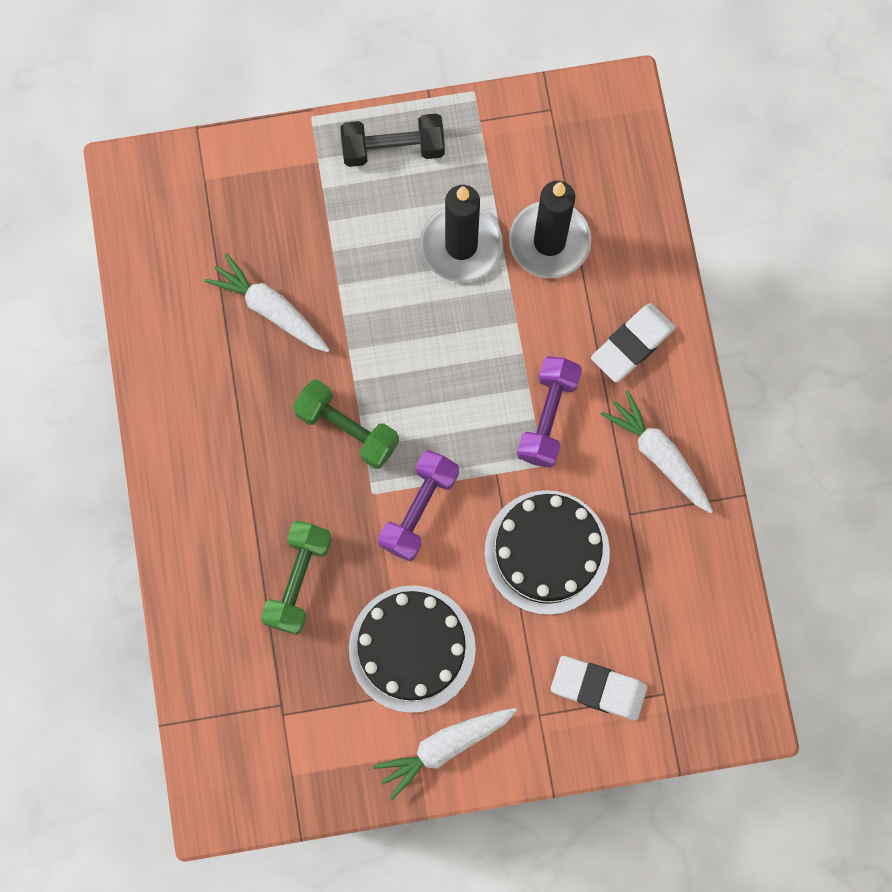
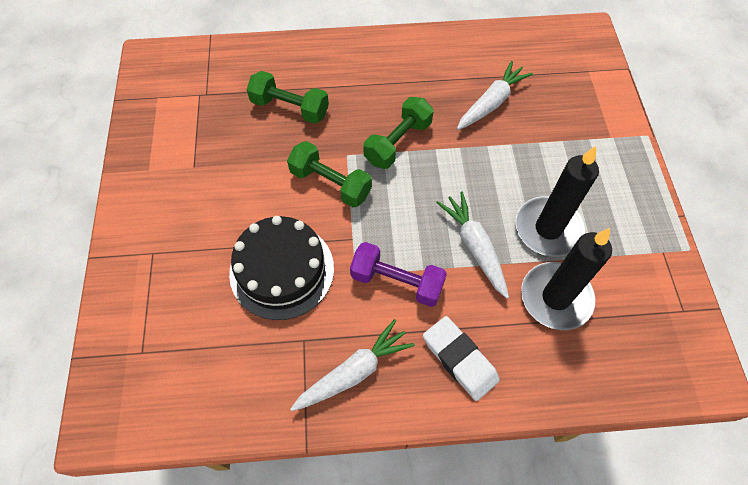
camera: 95 degrees right, 15 degrees down
(393, 148) = (628, 187): black dumbbell -> none
(412, 648) = (226, 171): black cake -> none
(419, 509) = (330, 183): purple dumbbell -> green dumbbell
(444, 747) = (148, 187): white carrot -> white carrot (474, 247)
(598, 688) = (161, 299): white eraser -> none

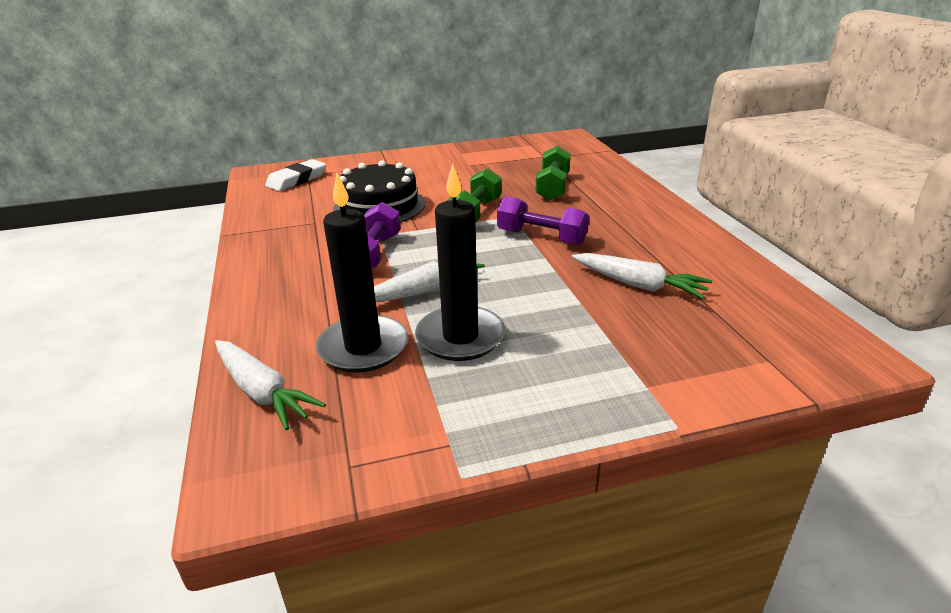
camera: 80 degrees right, 30 degrees down
(354, 372) = (283, 245): white carrot -> white carrot (262, 392)
(398, 142) = (541, 237): green dumbbell -> purple dumbbell
(460, 359) = (290, 293): white eraser -> white eraser (297, 180)

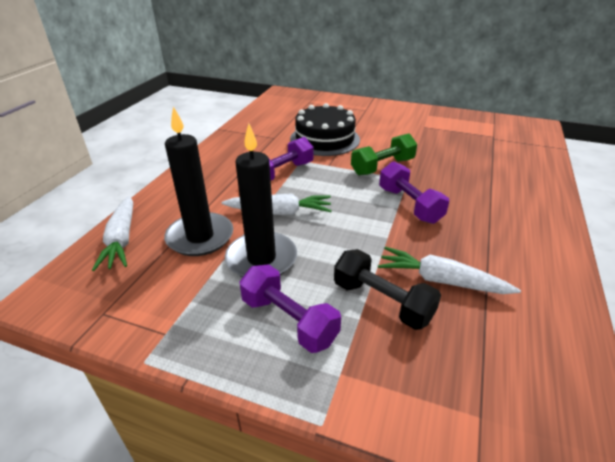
camera: 35 degrees right, 5 degrees up
(297, 180) = (298, 104): white eraser -> none
(553, 187) = (469, 165): green dumbbell -> none
(555, 372) = (289, 320): none -> purple dumbbell
(613, 321) = (382, 302): none -> black dumbbell
(638, 285) = (441, 280): white carrot -> white carrot turned 135 degrees clockwise

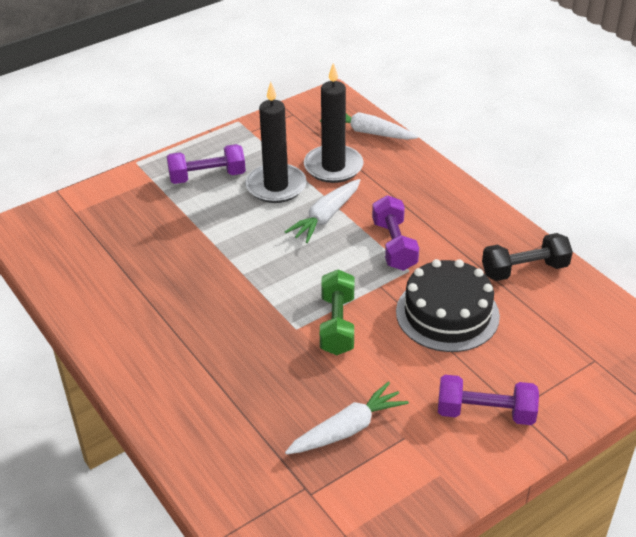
camera: 125 degrees right, 5 degrees up
(382, 302) = (176, 220): black dumbbell -> black dumbbell (524, 270)
(409, 205) = (254, 300): purple dumbbell -> purple dumbbell (485, 413)
(441, 280) = (159, 258): white carrot -> white carrot (347, 429)

